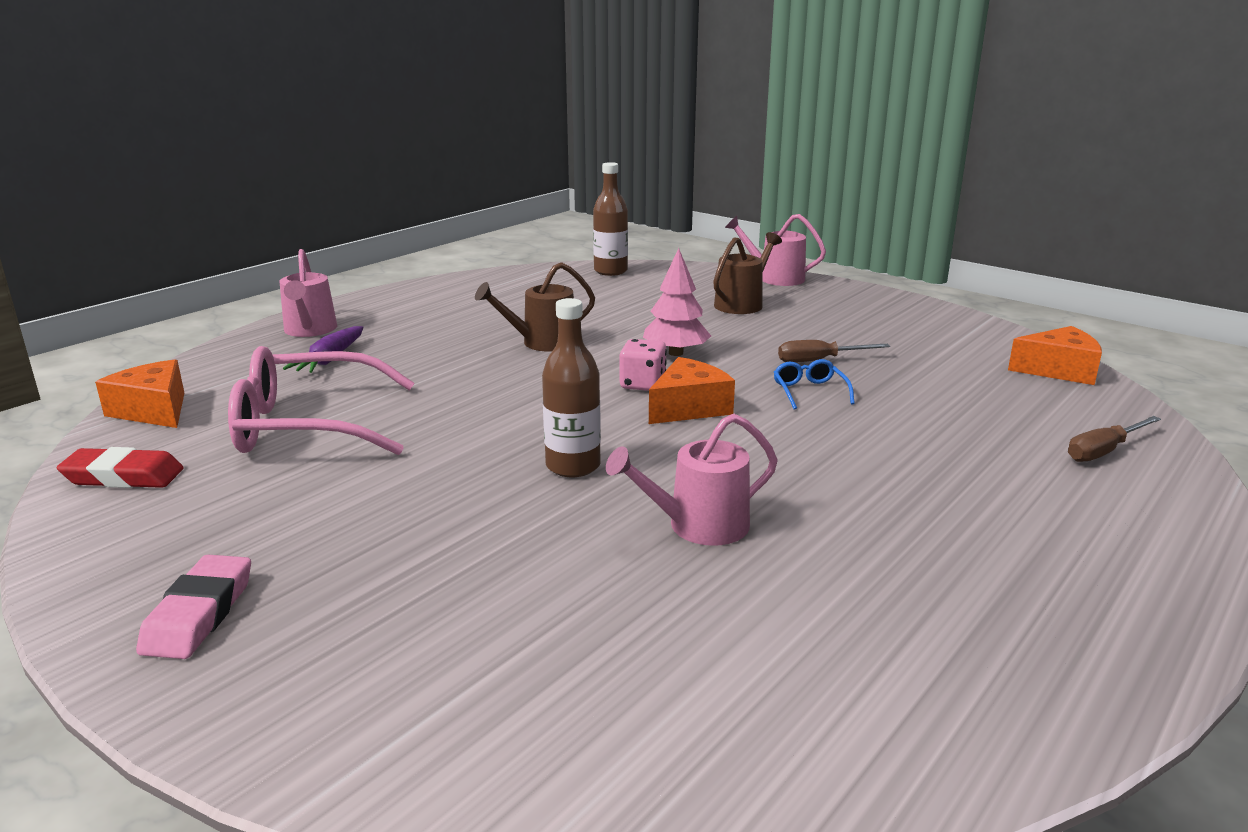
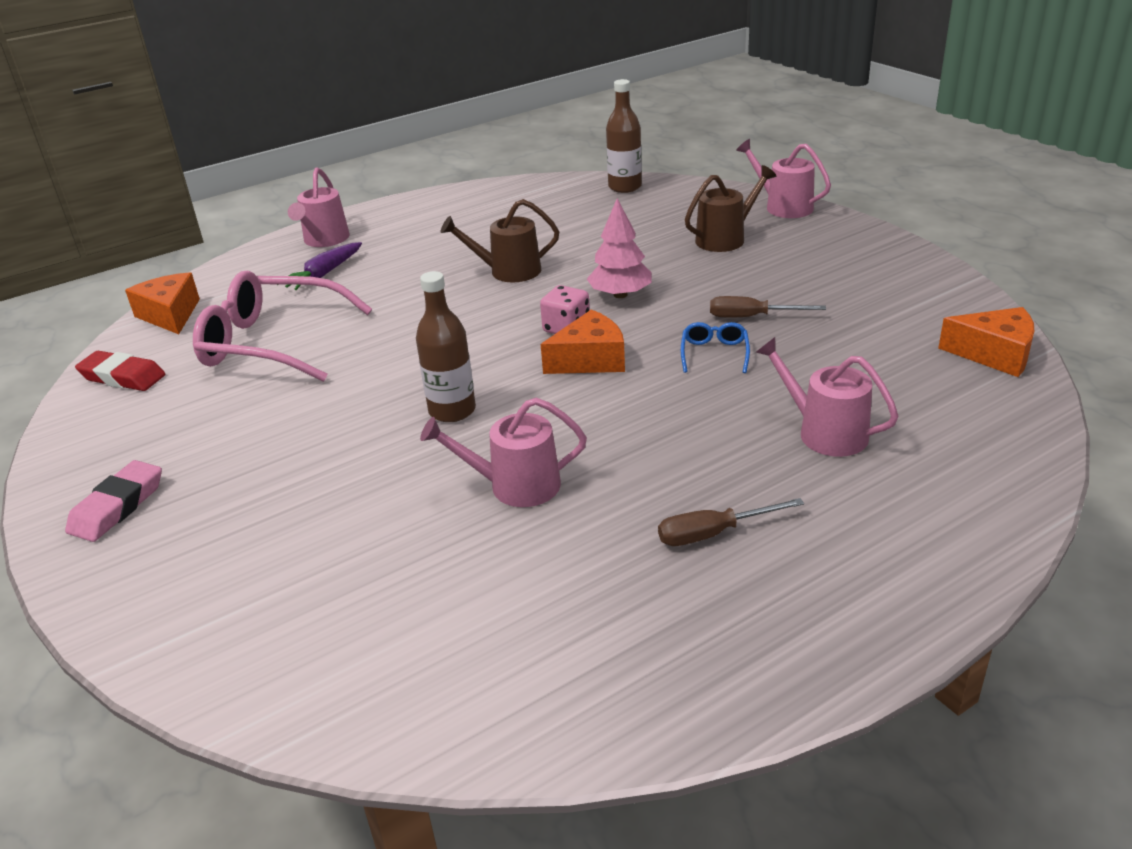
camera: 20 degrees right, 10 degrees up
(970, 444) = (825, 432): none -> pink watering can
(1103, 451) = (955, 459): brown screwdriver -> brown screwdriver (713, 533)

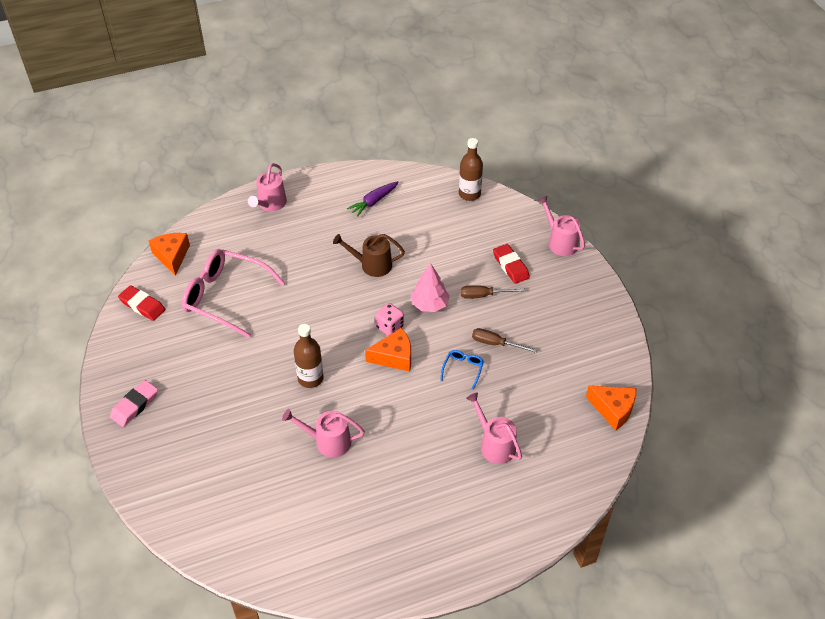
camera: 10 degrees right, 15 degrees up
(324, 274) = (264, 239): purple carrot -> purple carrot (373, 201)
(713, 533) = (411, 497): brown screwdriver -> brown screwdriver (483, 295)
(725, 239) = (510, 266): brown watering can -> red eraser

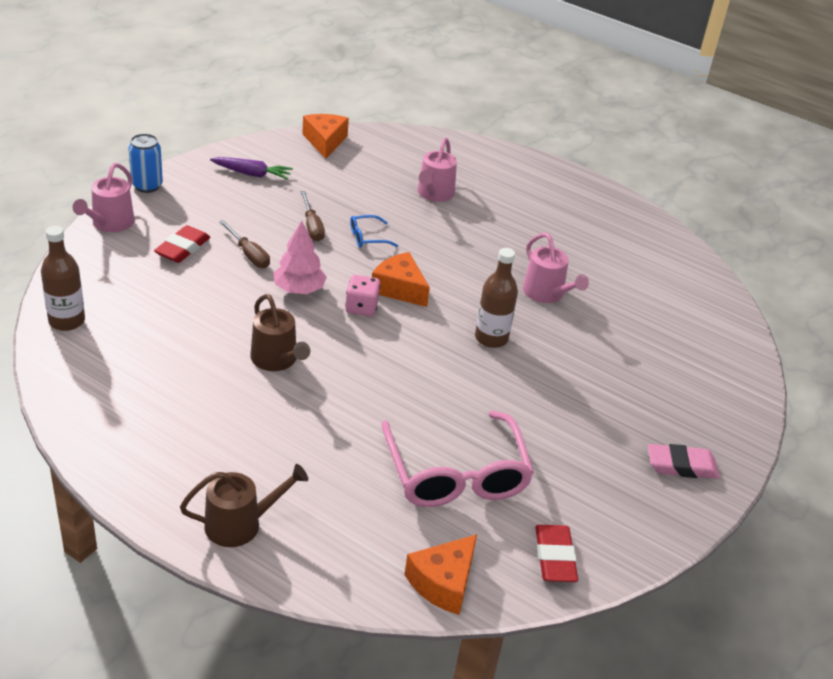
camera: 130 degrees left, 10 degrees down
(270, 204) = (240, 524): pink watering can -> brown watering can
(373, 201) = (149, 408): purple carrot -> purple carrot (252, 174)
(598, 275) = (147, 186): none -> blue can

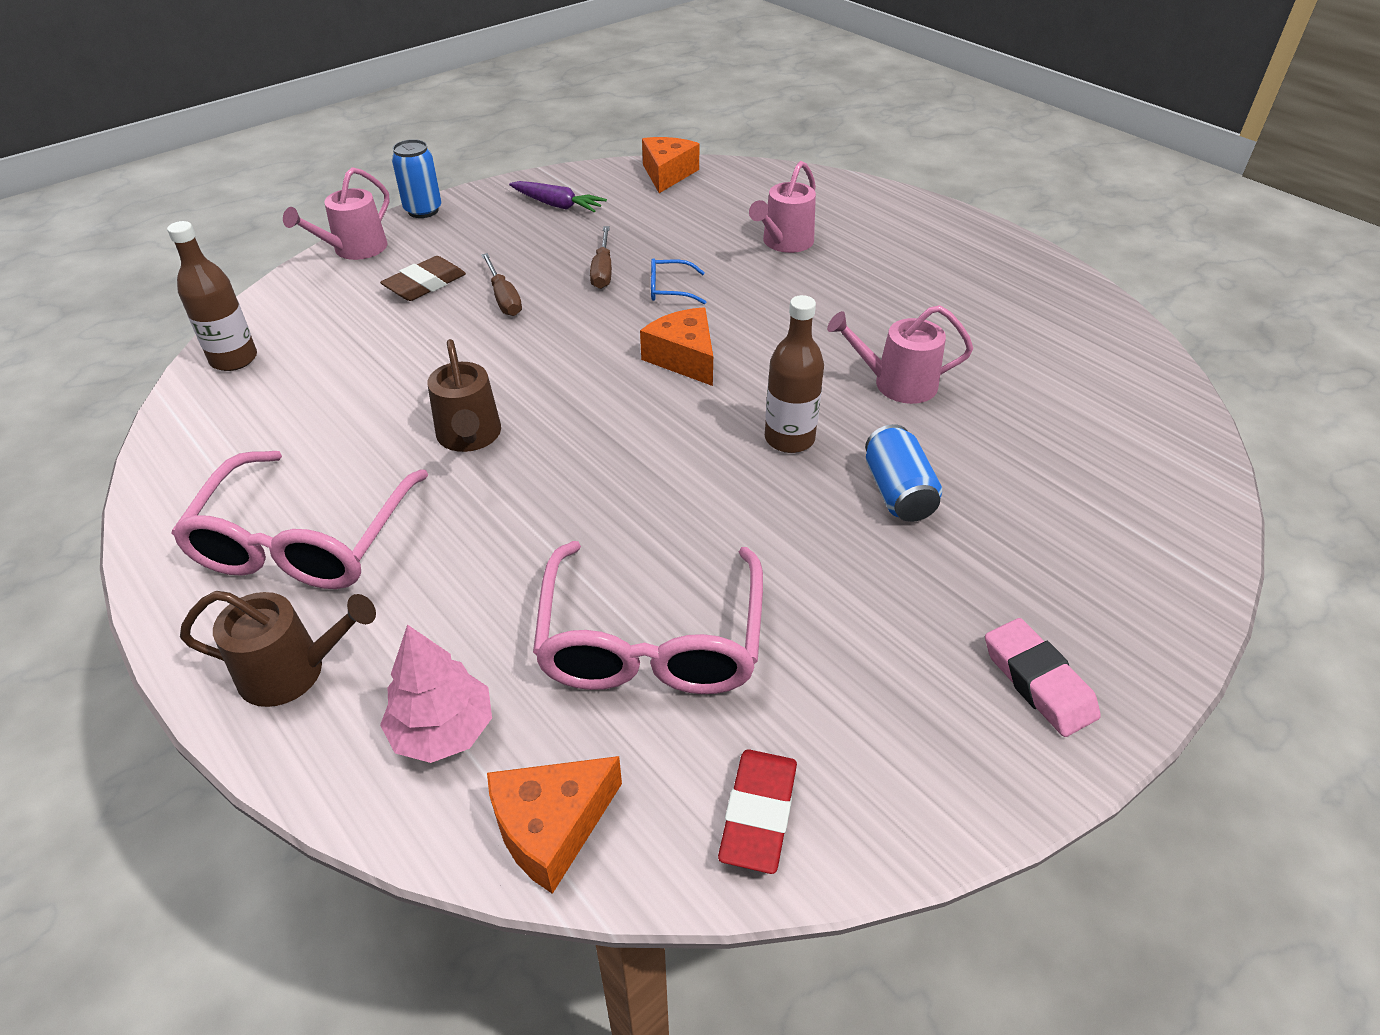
camera: 20 degrees right, 5 degrees up
(183, 248) = (425, 284): red eraser -> brown eraser
(199, 444) = (303, 542): none -> pink glasses
(299, 289) = (547, 347): pink tree -> pink tree (443, 730)
(361, 307) = (620, 378): pink dice -> none
(546, 293) = (897, 384): pink watering can -> pink watering can turned 105 degrees clockwise
(570, 366) = (898, 492): none -> blue can
(681, 466) = (1038, 682): pink eraser -> pink eraser turned 45 degrees clockwise

